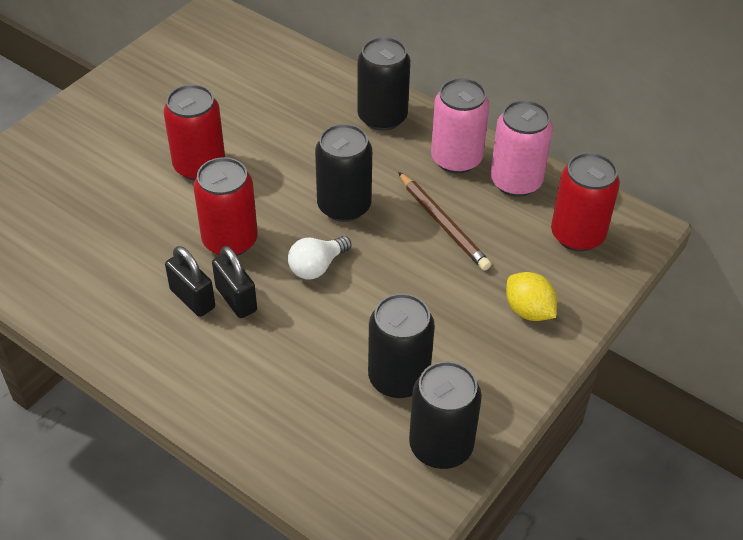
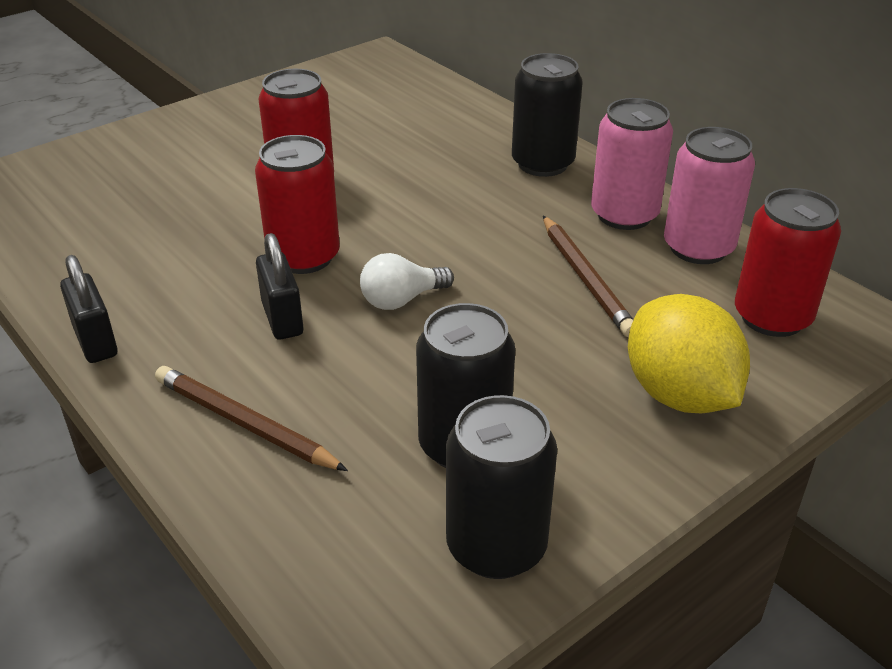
camera: 15 degrees right, 10 degrees down
(192, 299) = (228, 310): black padlock -> black padlock (95, 341)
(244, 391) = (244, 423): none -> brown pencil
(344, 206) = (462, 242): black can -> none
(528, 311) = (679, 394): yellow lemon -> yellow lemon, size x1.63

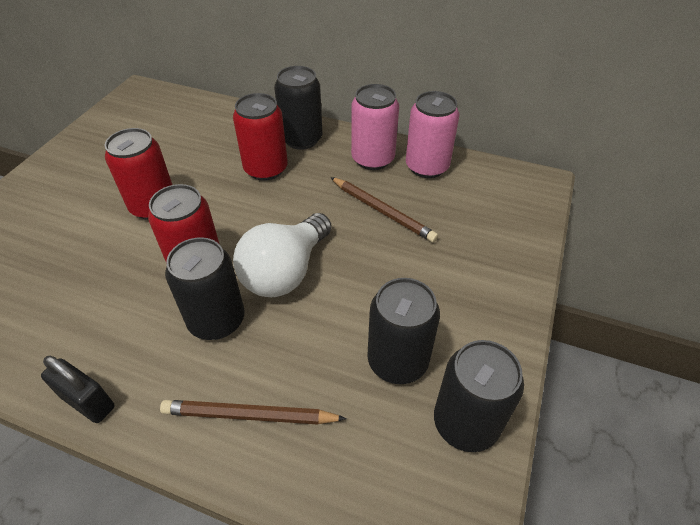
camera: 30 degrees left, 10 degrees up
(282, 319) = (216, 320): black padlock -> black can
(401, 300) = (285, 271): white light bulb -> white light bulb, size x1.79
(679, 394) = (485, 268): yellow lemon -> none
(772, 317) = (494, 197): red can -> red can (266, 169)

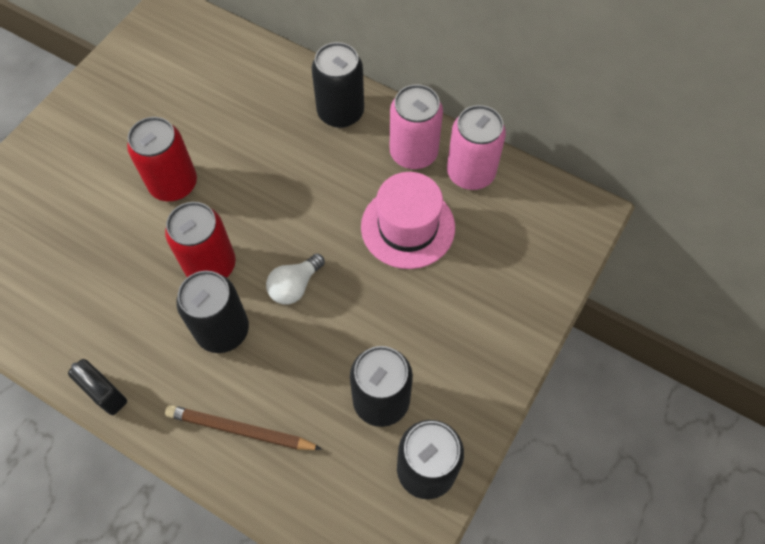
camera: 10 degrees right, 15 degrees up
(266, 169) = (295, 150): red can -> none
(285, 271) = (295, 286): white light bulb -> white light bulb, size x0.56
(383, 211) = (408, 227): brown pencil -> pink hat

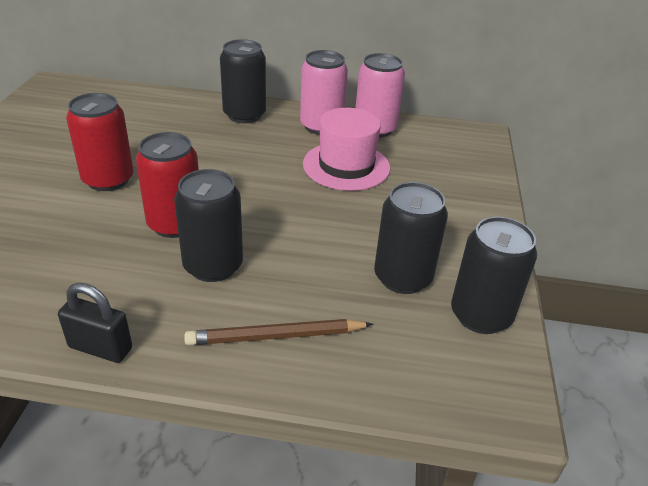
camera: 25 degrees left, 25 degrees down
(295, 286) = (268, 220): white light bulb -> none

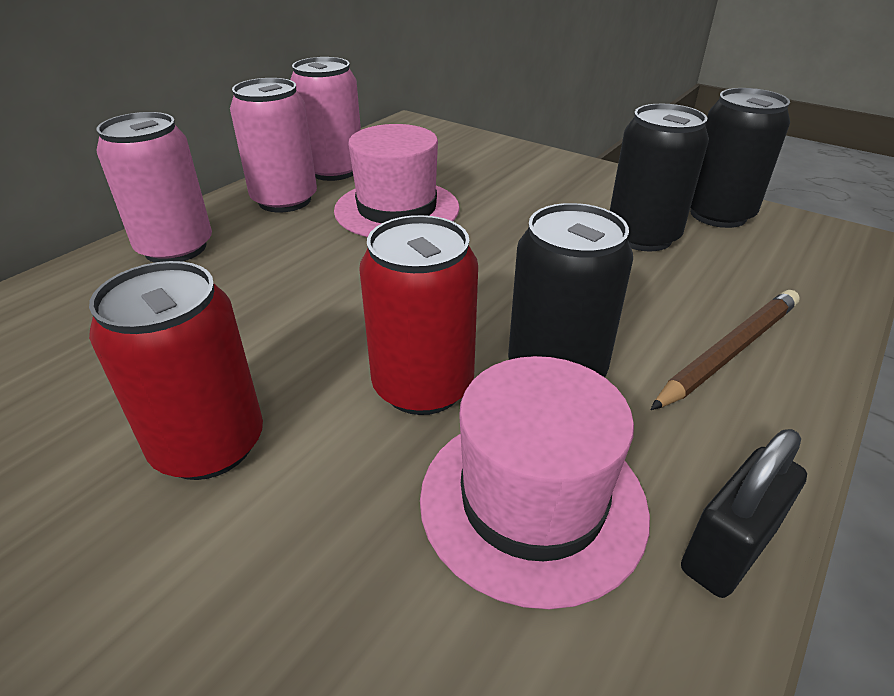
camera: 60 degrees left, 0 degrees up
(109, 277) = (532, 501): none -> pink hat
(244, 115) = (175, 248): black can -> pink can
(275, 336) = (729, 351): brown pencil -> brown pencil turned 150 degrees counterclockwise

